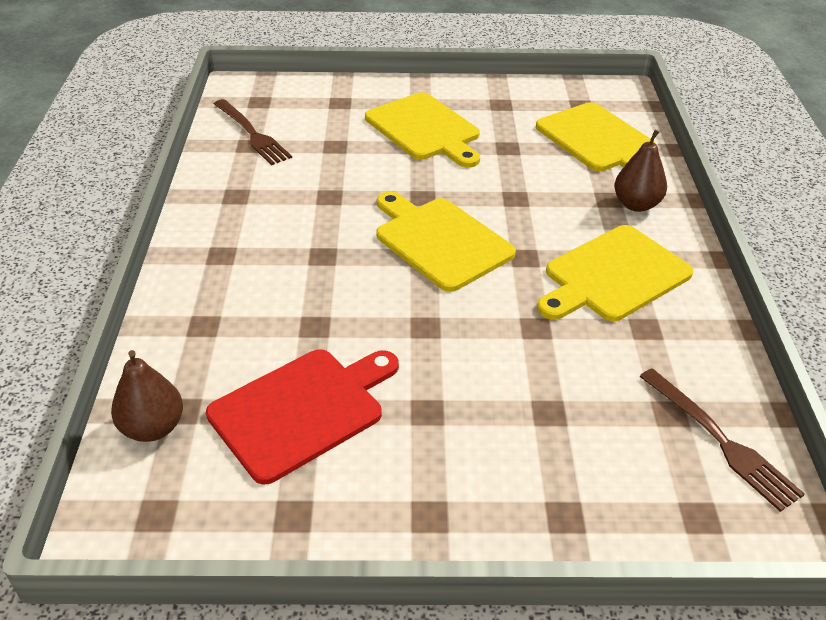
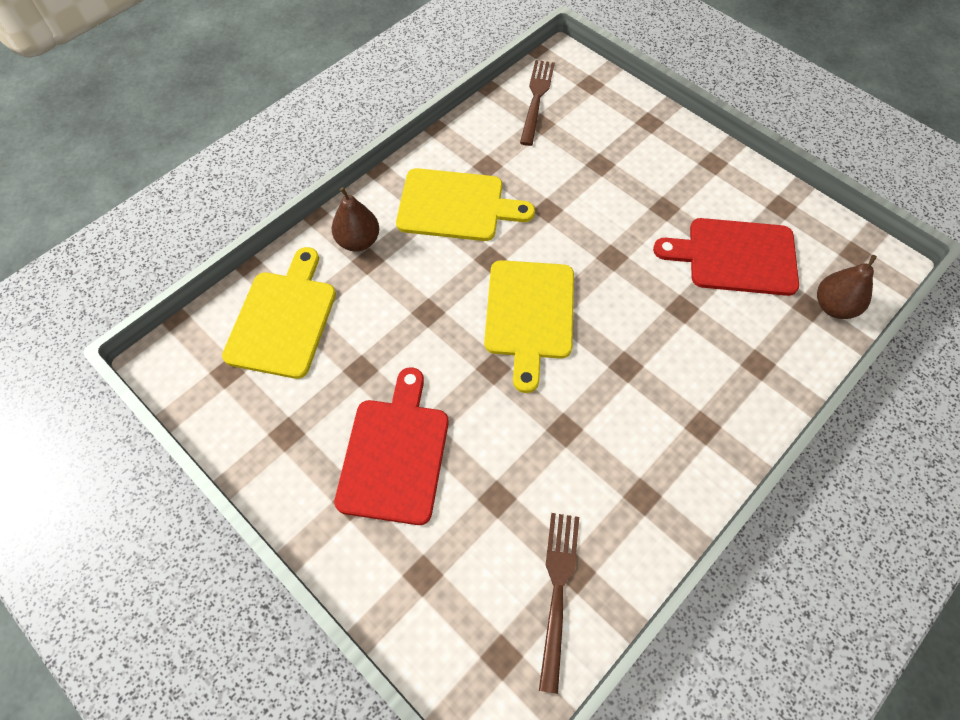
camera: 135 degrees left, 20 degrees up
(425, 129) = (394, 454): yellow cutting board -> red cutting board

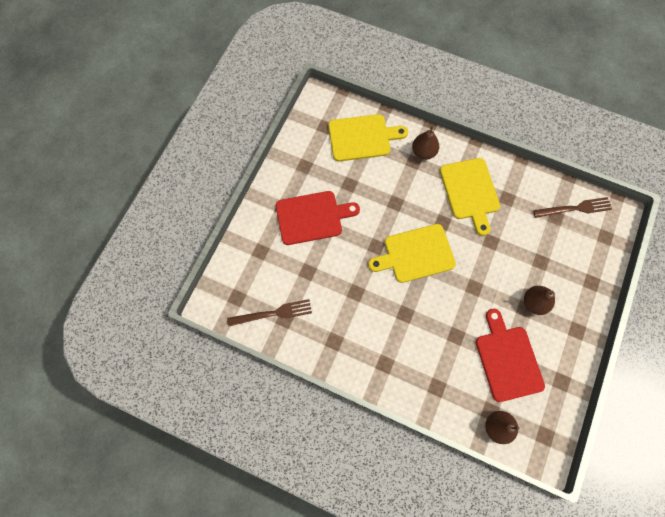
camera: 70 degrees right, 10 degrees up
(659, 194) = (534, 302): none -> brown pear

